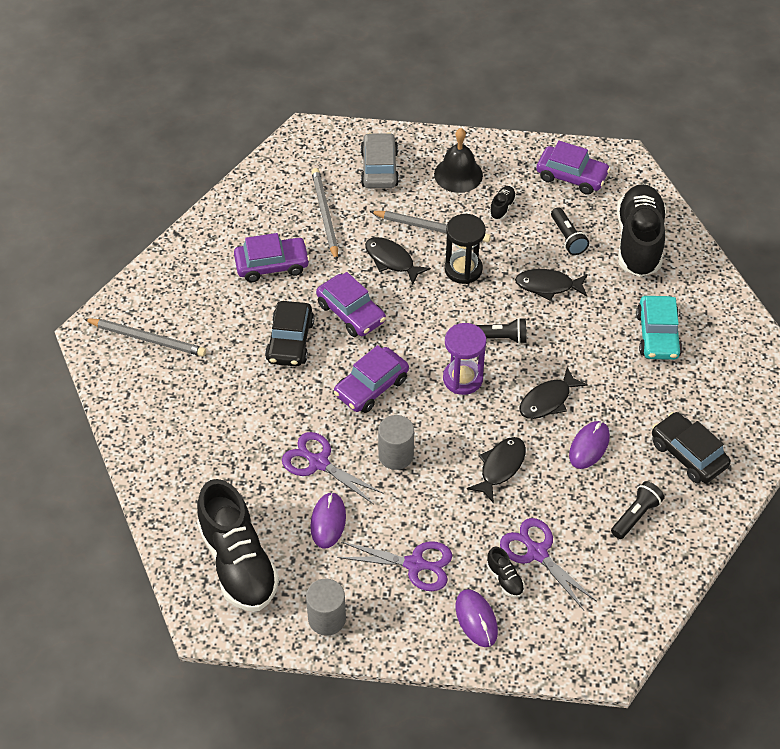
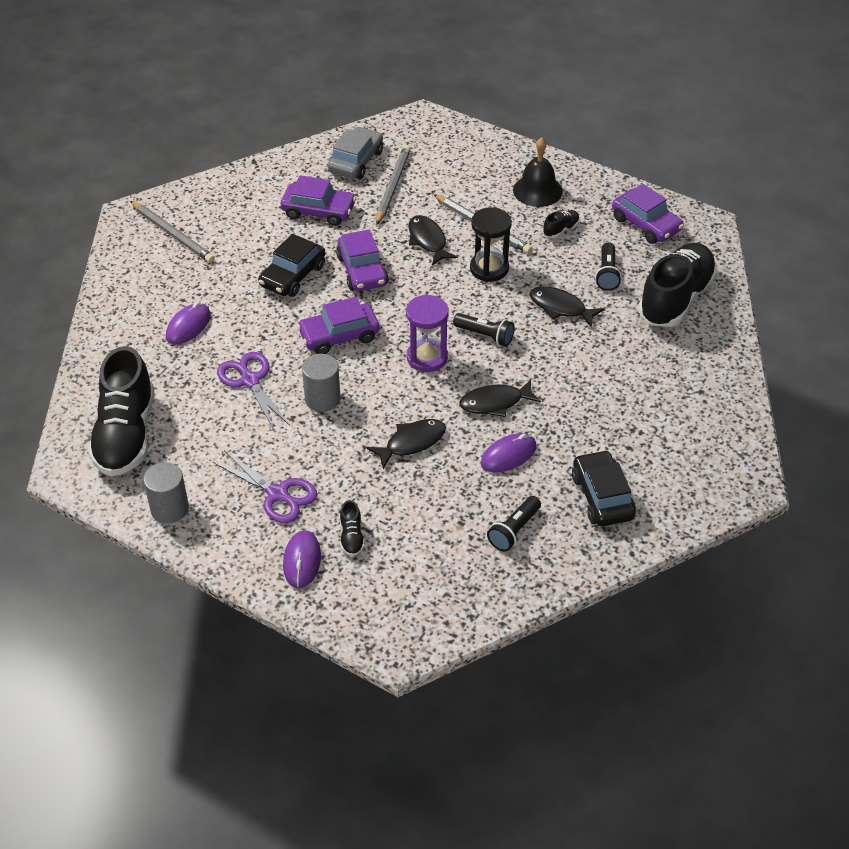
camera: 25 degrees right, 5 degrees down
(328, 521) = (225, 431): purple mouse -> purple mouse (188, 326)
(379, 168) = (467, 164): grey car -> grey car (355, 161)
(537, 553) = (397, 527): purple scissors -> none
(636, 515) = (514, 530): black flashlight -> black flashlight turned 150 degrees clockwise
(657, 335) = (641, 384): turquoise car -> none

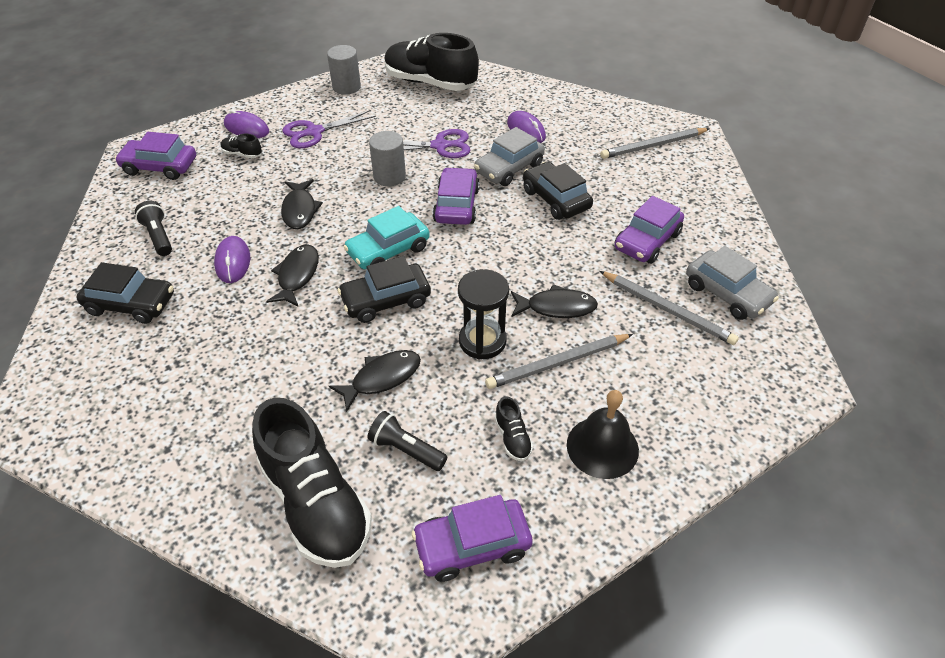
camera: 115 degrees right, 0 degrees up
(261, 319) = (509, 168): none -> grey car
(362, 270) = (536, 245): purple car -> purple car (160, 167)
(427, 357) = (388, 250): purple hourglass -> turquoise car
(485, 336) = (386, 300): black flashlight -> black car

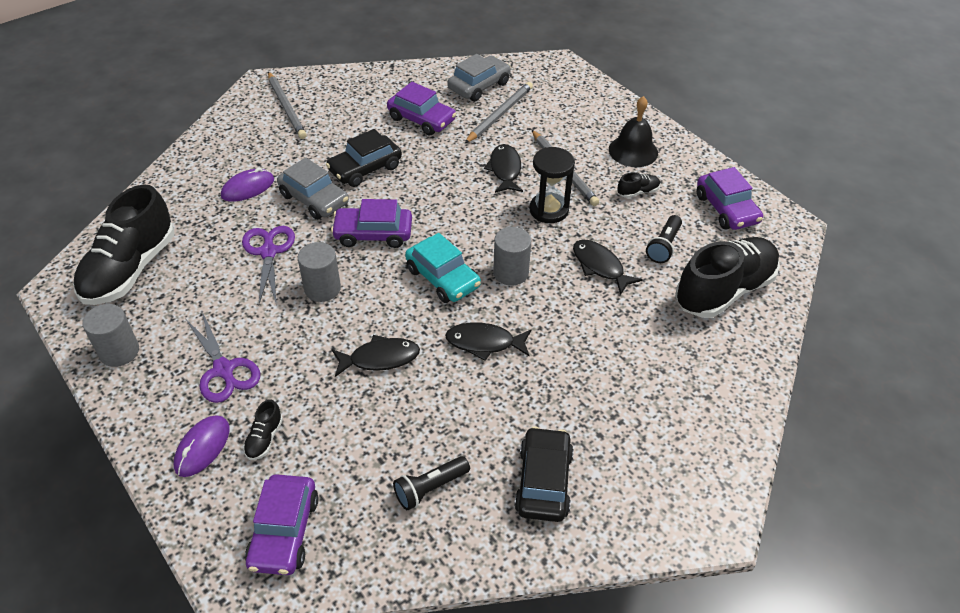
camera: 95 degrees left, 0 degrees up
(233, 262) = (468, 402): purple mouse -> none
(386, 300) = (511, 273): black car -> grey cylinder

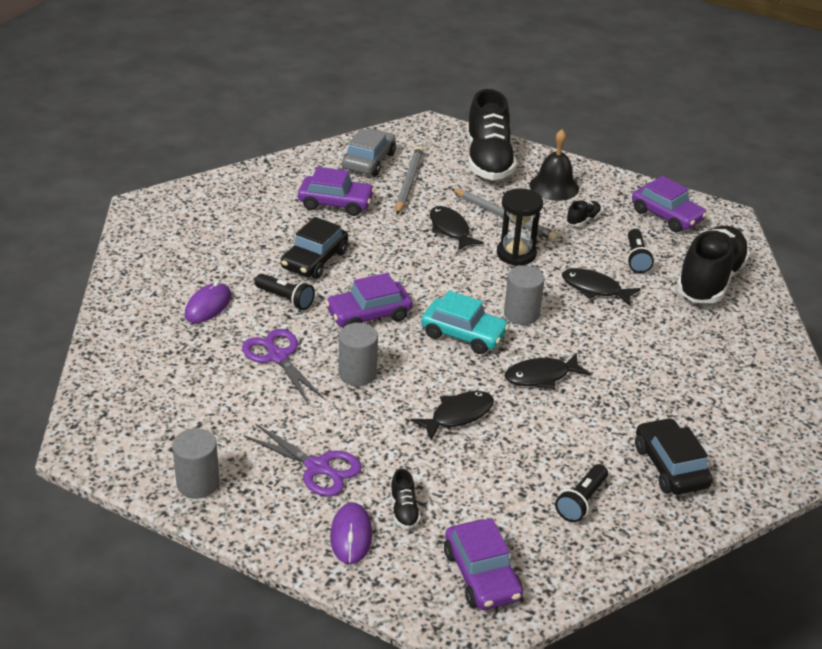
camera: 25 degrees left, 10 degrees down
(130, 269) = (145, 410): black shoe -> black shoe (488, 161)
(286, 107) = (187, 223): grey pencil -> none
(314, 199) = (285, 299): grey car -> black flashlight

